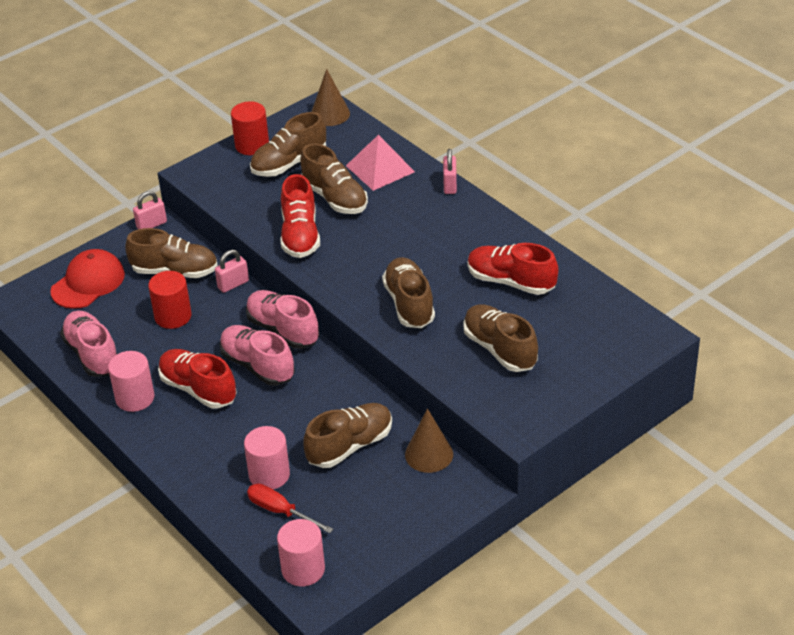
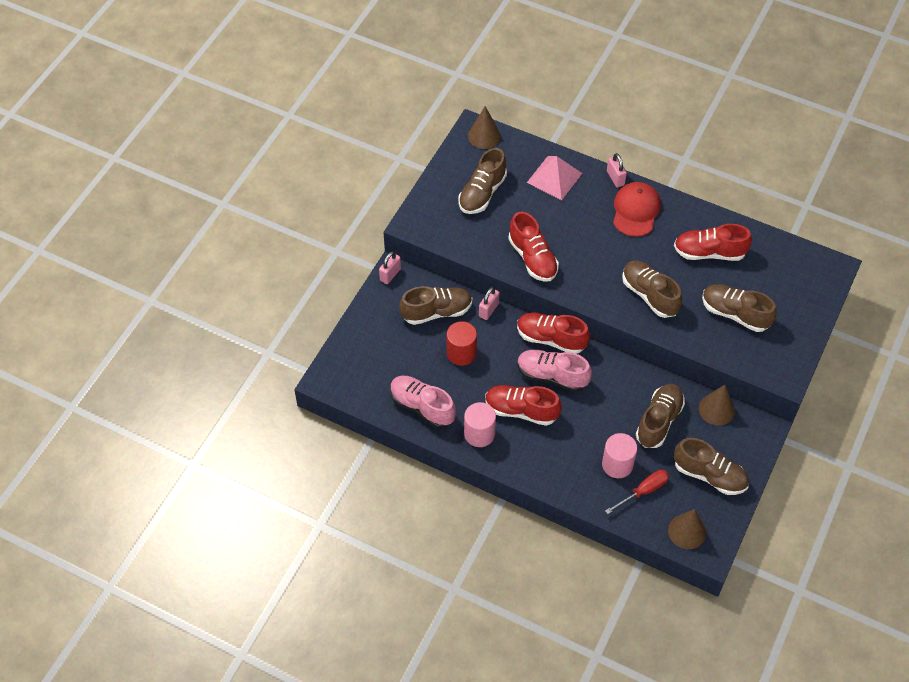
camera: 25 degrees left, 15 degrees up
(88, 283) = (375, 344): red cap -> red cap (635, 211)
(252, 145) = (442, 184): red cylinder -> none
(280, 511) = (643, 491): red screwdriver -> red screwdriver turned 135 degrees clockwise
(283, 330) = (551, 339): pink shoe -> red shoe
(303, 569) = (687, 531): pink cylinder -> brown cone
(335, 198) = (537, 216): brown shoe -> brown shoe (709, 475)

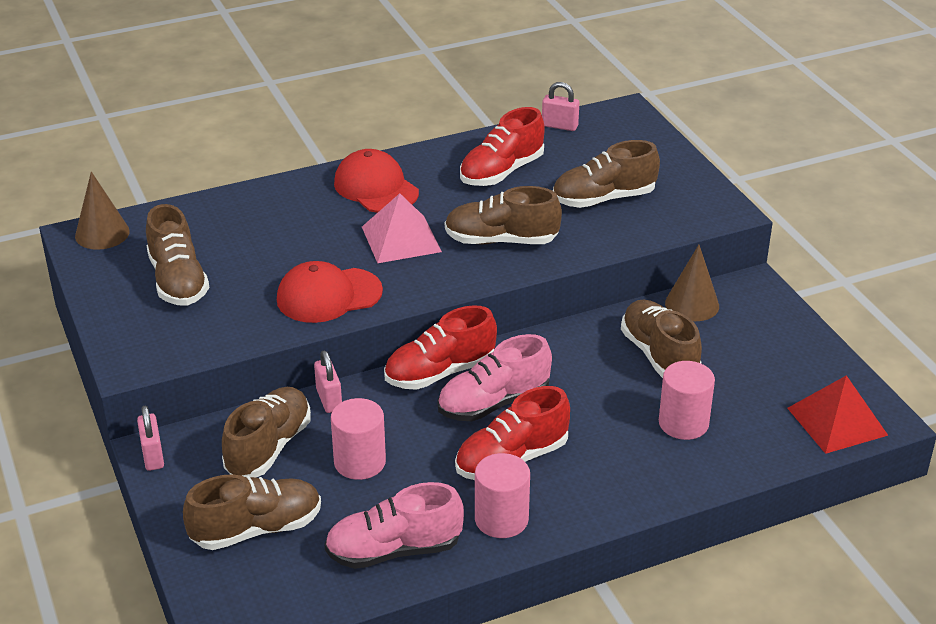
camera: 50 degrees left, 20 degrees down
(461, 353) = (360, 462): red cylinder -> pink cylinder
(532, 258) = (329, 295): red shoe -> red cap
(554, 177) = (243, 217): pink pyramid -> pink pyramid (401, 239)
(615, 178) = (312, 177): pink padlock -> pink padlock (559, 126)
(643, 491) = (744, 424): red screwdriver -> none
(687, 531) = (837, 421): brown cone -> red pyramid
(709, 475) = (776, 359): brown shoe -> brown shoe (256, 529)

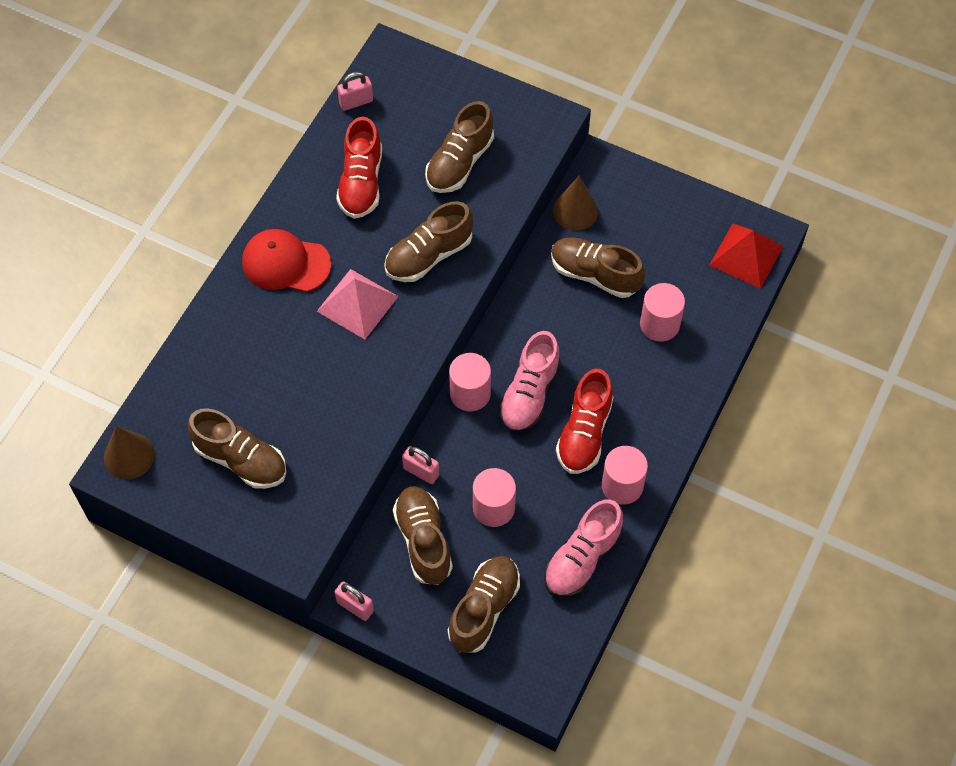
camera: 40 degrees left, 25 degrees up
(329, 295) = (363, 395): red cap -> none
(440, 372) = (470, 393): red shoe -> pink cylinder

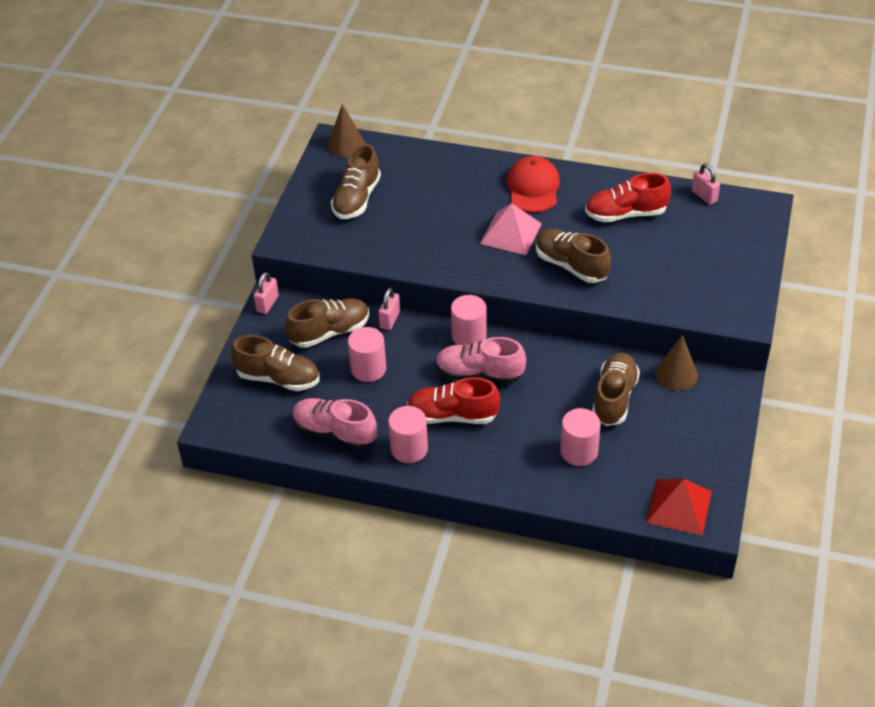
camera: 80 degrees right, 15 degrees down
(459, 163) = (671, 268): brown shoe -> none

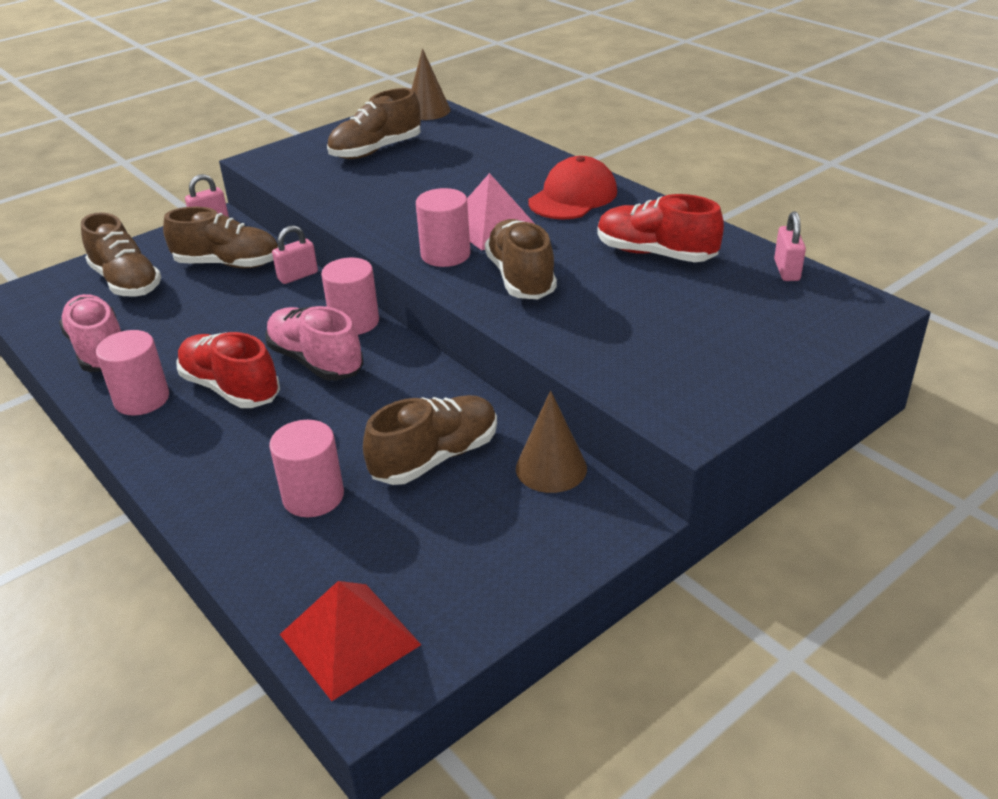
camera: 35 degrees right, 10 degrees down
(368, 369) = (215, 309): pink cylinder -> pink cylinder (445, 255)

